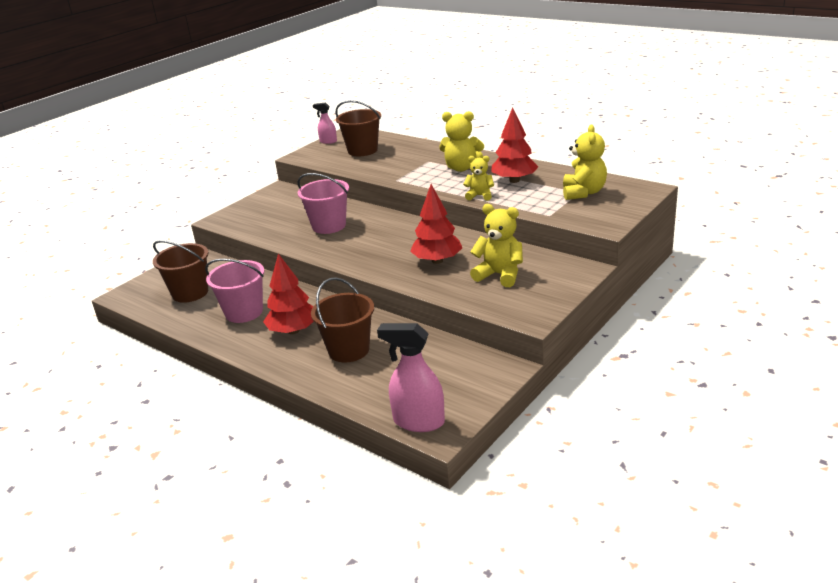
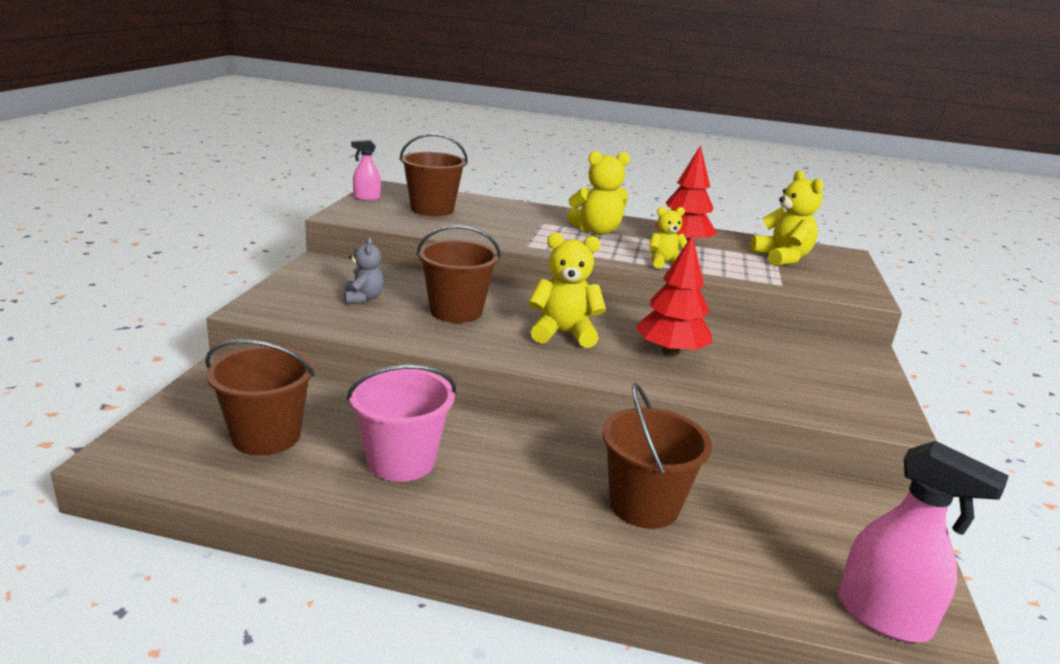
camera: 30 degrees left, 5 degrees down
(282, 215) = (363, 298): none -> grey teddy bear
(293, 331) = (520, 483): red tree -> none
(329, 226) = (456, 311): pink bucket -> brown bucket
(418, 421) = (883, 617): pink spray bottle -> pink spray bottle turned 135 degrees counterclockwise
(499, 275) = (774, 366): yellow teddy bear -> yellow teddy bear (563, 333)

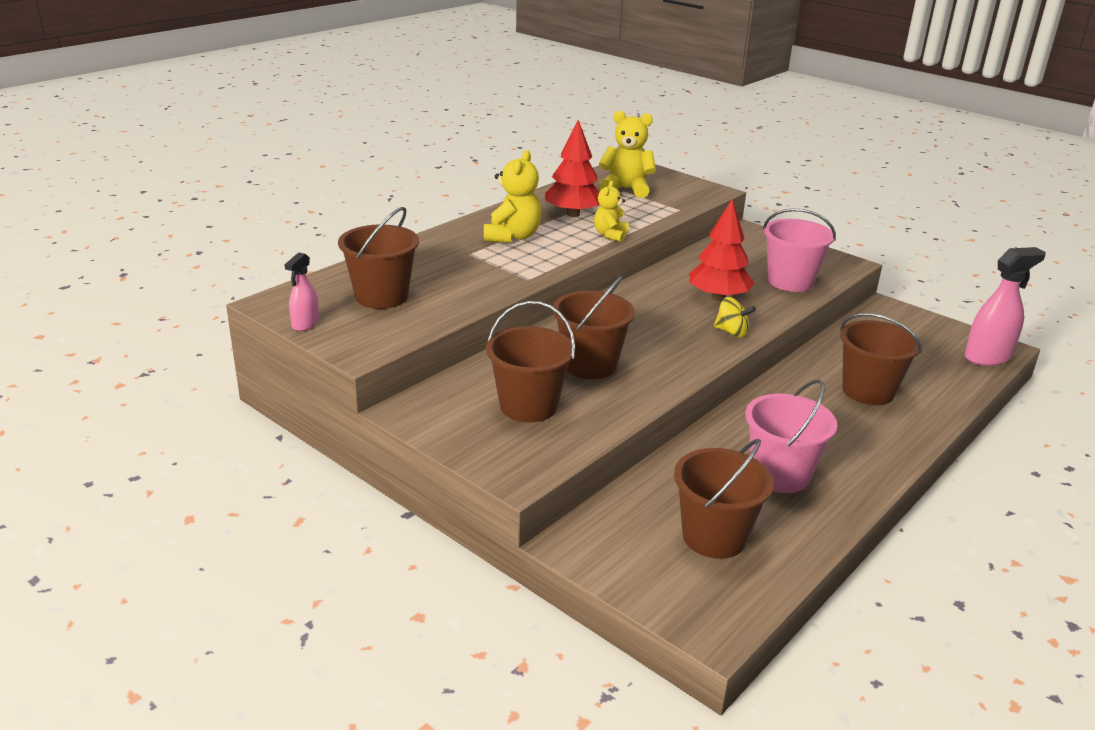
camera: 60 degrees left, 5 degrees up
(363, 298) = (528, 406): grey teddy bear -> brown bucket
(563, 333) = (663, 329): yellow teddy bear -> none
(601, 367) = (731, 332): none -> yellow spinning top
(776, 389) = (790, 281): none -> pink bucket

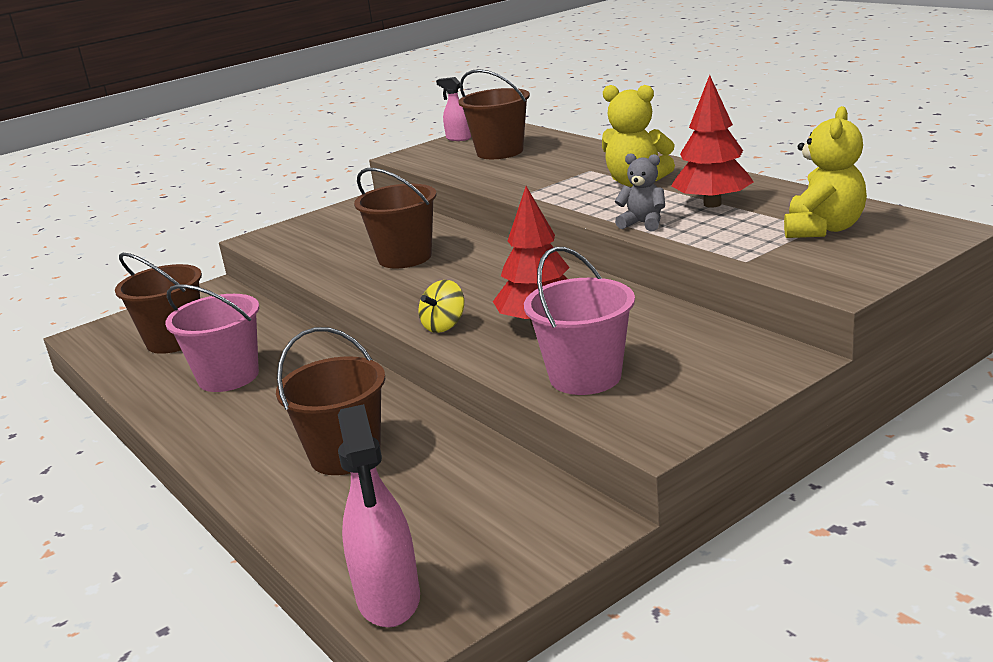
camera: 105 degrees right, 5 degrees down
(528, 406) = (348, 237): brown bucket -> none
(610, 235) = (643, 223): yellow teddy bear -> grey teddy bear

